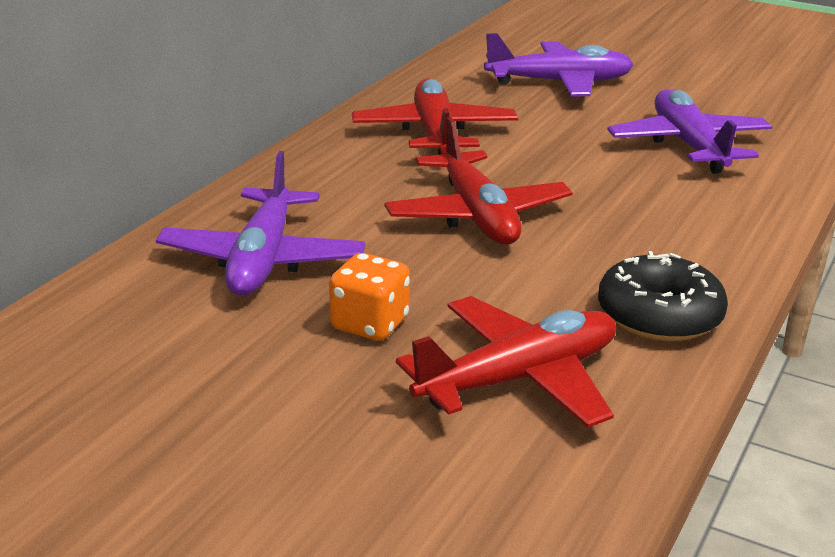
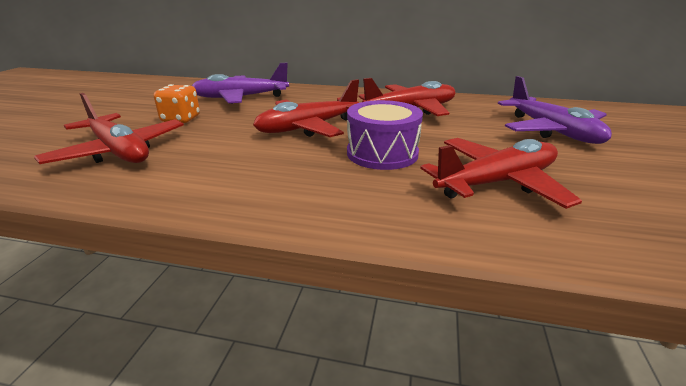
camera: 75 degrees right, 0 degrees up
(596, 183) = (382, 153): none -> purple drum
(659, 315) = (186, 184): black donut -> none
(688, 145) = (497, 183): purple plane -> red plane

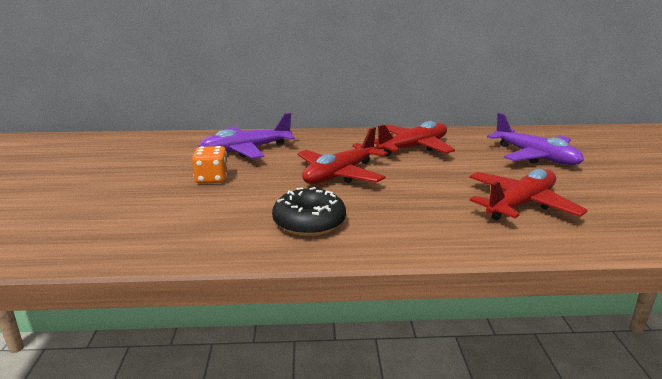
camera: 15 degrees left, 5 degrees down
(119, 151) = (190, 217): red plane -> none
(227, 171) = (309, 222): none -> black donut
(382, 153) = (421, 191): purple drum -> none

